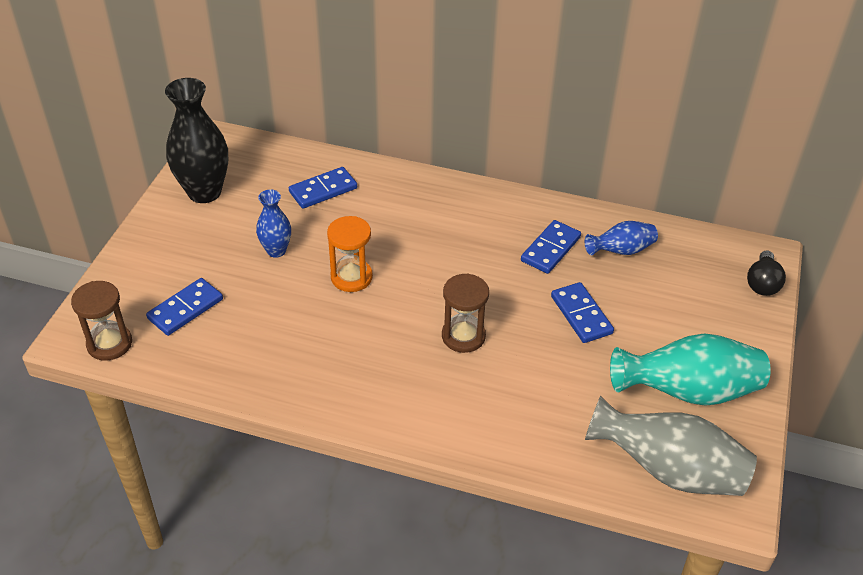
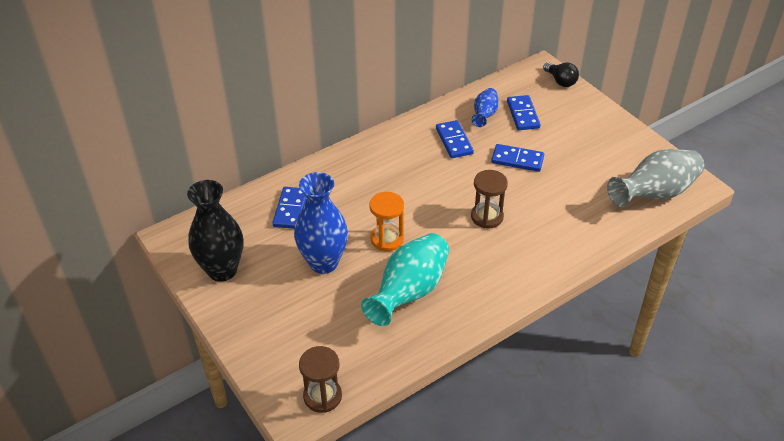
camera: 50 degrees left, 0 degrees up
(185, 309) = (330, 337): blue domino -> blue domino (523, 114)
(276, 250) = (323, 262): blue vase -> blue vase, size x1.83
(688, 391) = (609, 154): turquoise vase -> turquoise vase (409, 292)

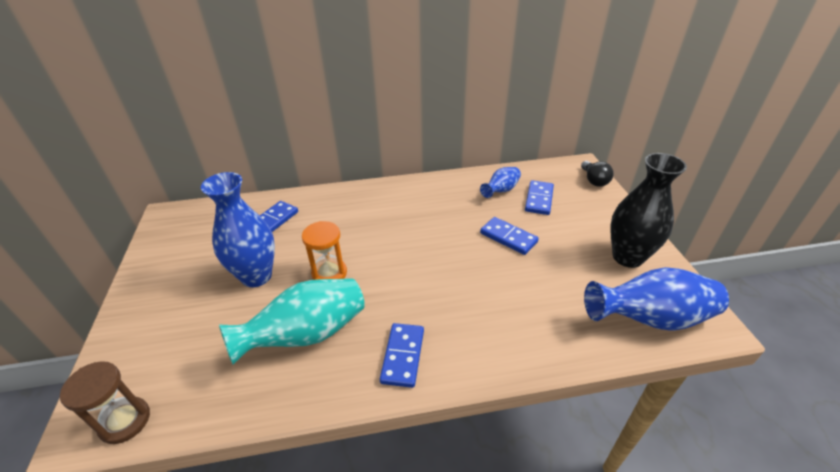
camera: 25 degrees right, 5 degrees down
(222, 270) = (173, 254): black vase -> black vase (627, 257)
(454, 141) = (457, 205): blue domino -> blue domino (402, 356)
(487, 217) = (441, 283): brown hourglass -> none
(654, 193) = (650, 318): grey vase -> blue vase

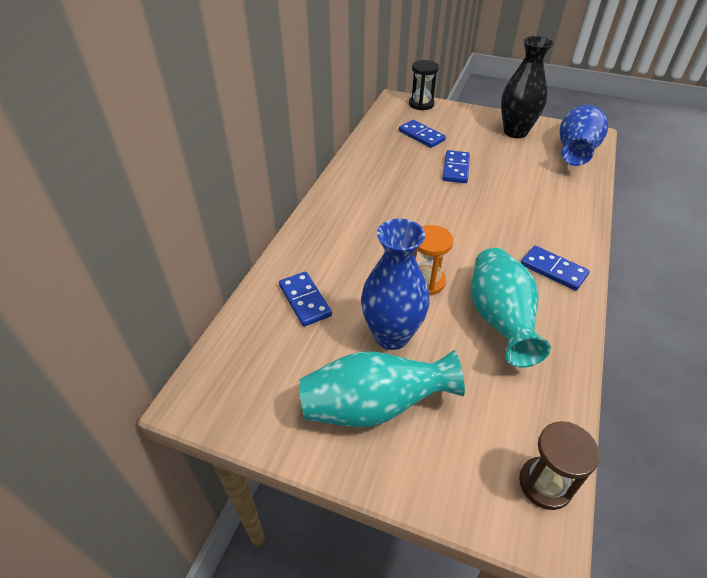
camera: 60 degrees left, 5 degrees up
(182, 292) = (373, 406): none -> turquoise vase
(501, 191) = (393, 147): blue vase -> none
(508, 237) = (456, 169): blue domino -> blue domino turned 60 degrees counterclockwise
(594, 180) = (421, 104): black light bulb -> black hourglass

